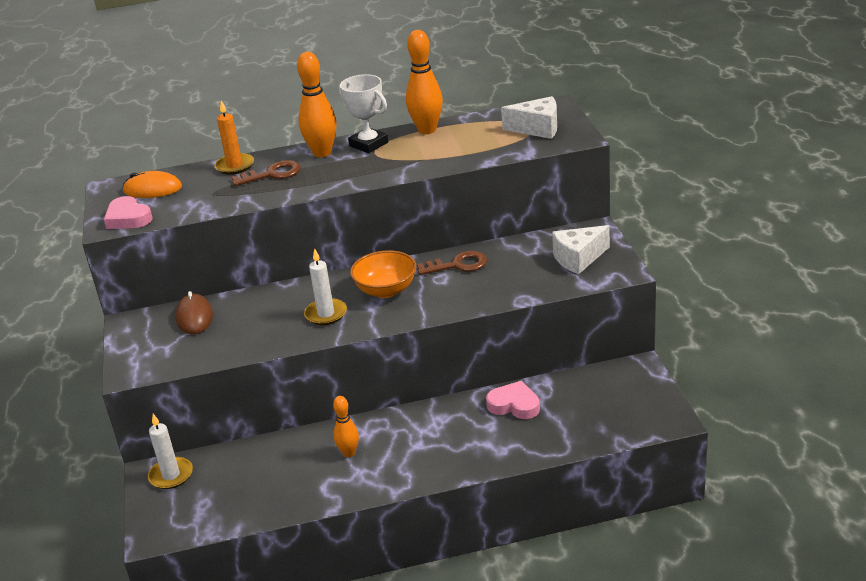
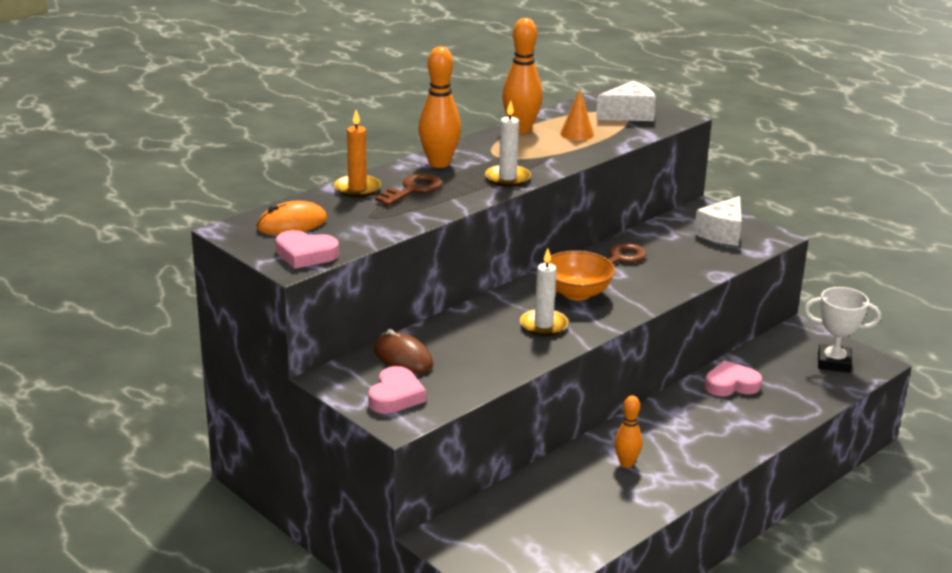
camera: 35 degrees left, 5 degrees down
(152, 349) = (395, 396): none -> pink heart
(171, 475) = (465, 534): white candle -> white candle (507, 178)
(369, 144) = (478, 149): white trophy -> white trophy (834, 362)
(467, 141) = (577, 134): none -> orange cone

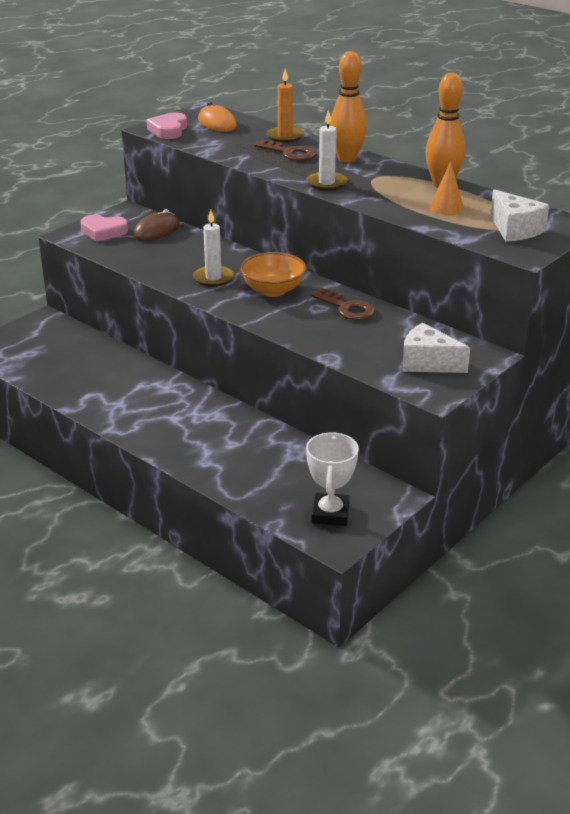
camera: 85 degrees right, 5 degrees up
(626, 463) = (136, 390): orange bowling pin -> none
(731, 384) = (271, 445): pink heart -> none

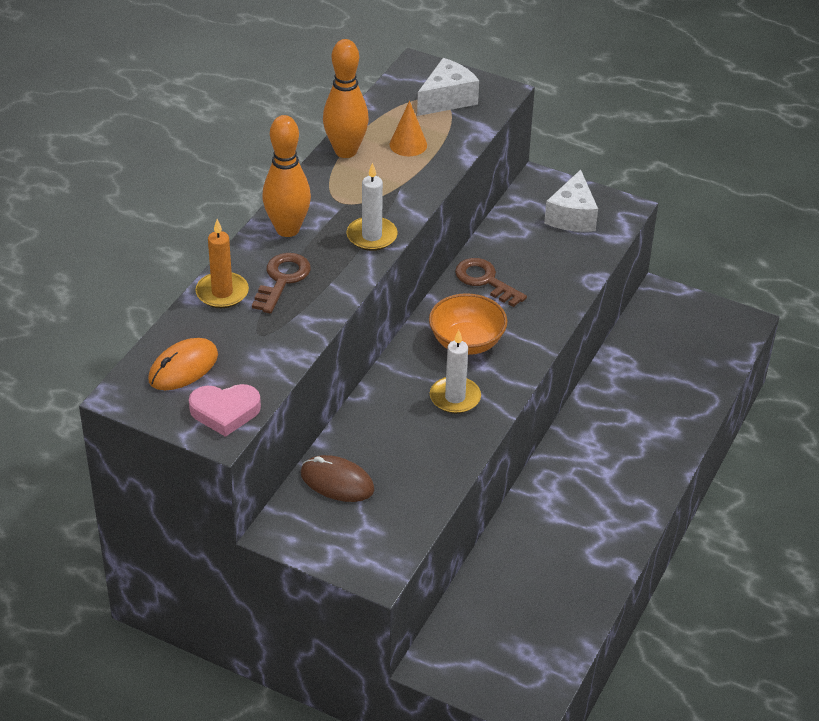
camera: 105 degrees left, 10 degrees up
(103, 231) = (356, 537): pink heart -> none
(330, 514) = (707, 331): white trophy -> none
(347, 308) = (485, 281): brown key -> brown key turned 75 degrees counterclockwise

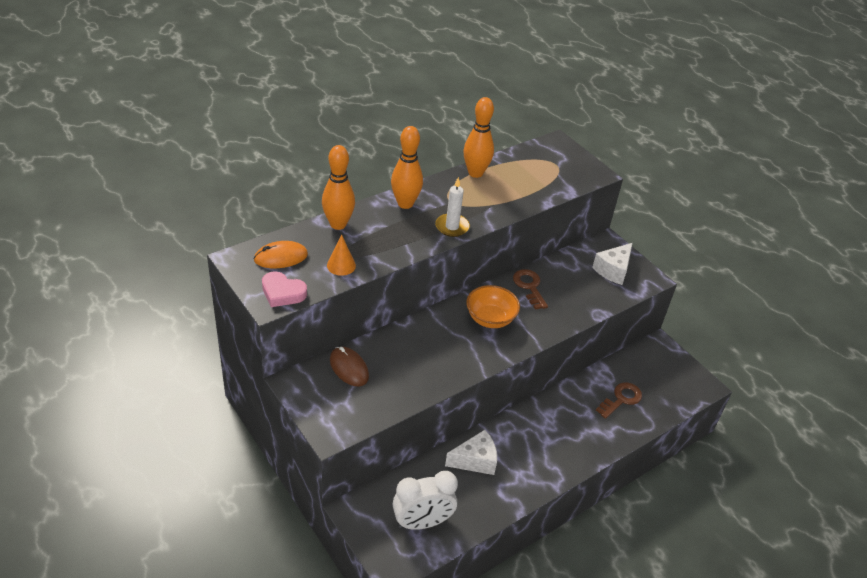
camera: 25 degrees right, 0 degrees up
(222, 293) = (338, 224): orange candle -> orange bowling pin
(282, 279) = (378, 231): brown key -> brown key (621, 399)
(408, 144) = (516, 183): orange cone -> orange cone (341, 265)
(447, 99) = (561, 166): white cheese -> white cheese (475, 460)
(455, 397) = (458, 349): white candle -> none
(527, 638) = (422, 522): none -> white clock

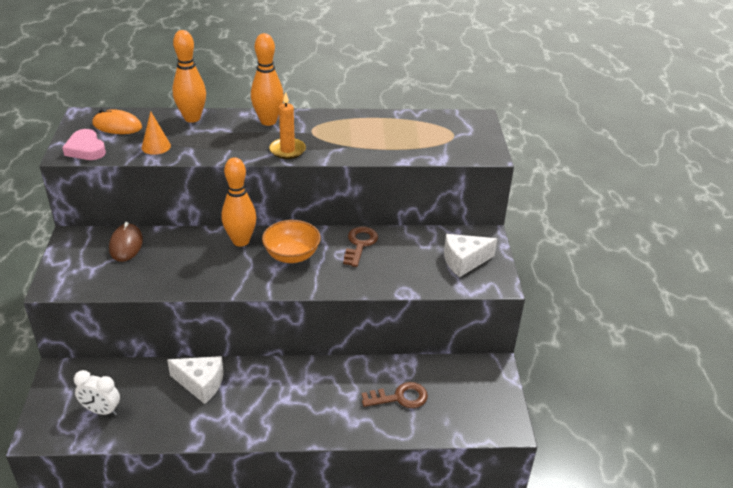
camera: 35 degrees right, 5 degrees down
(422, 522) = (101, 410): white clock -> white clock, size x0.65
(452, 227) = (287, 150): white candle -> orange candle
(475, 173) = (363, 118): orange bowling pin -> orange bowling pin (241, 241)

